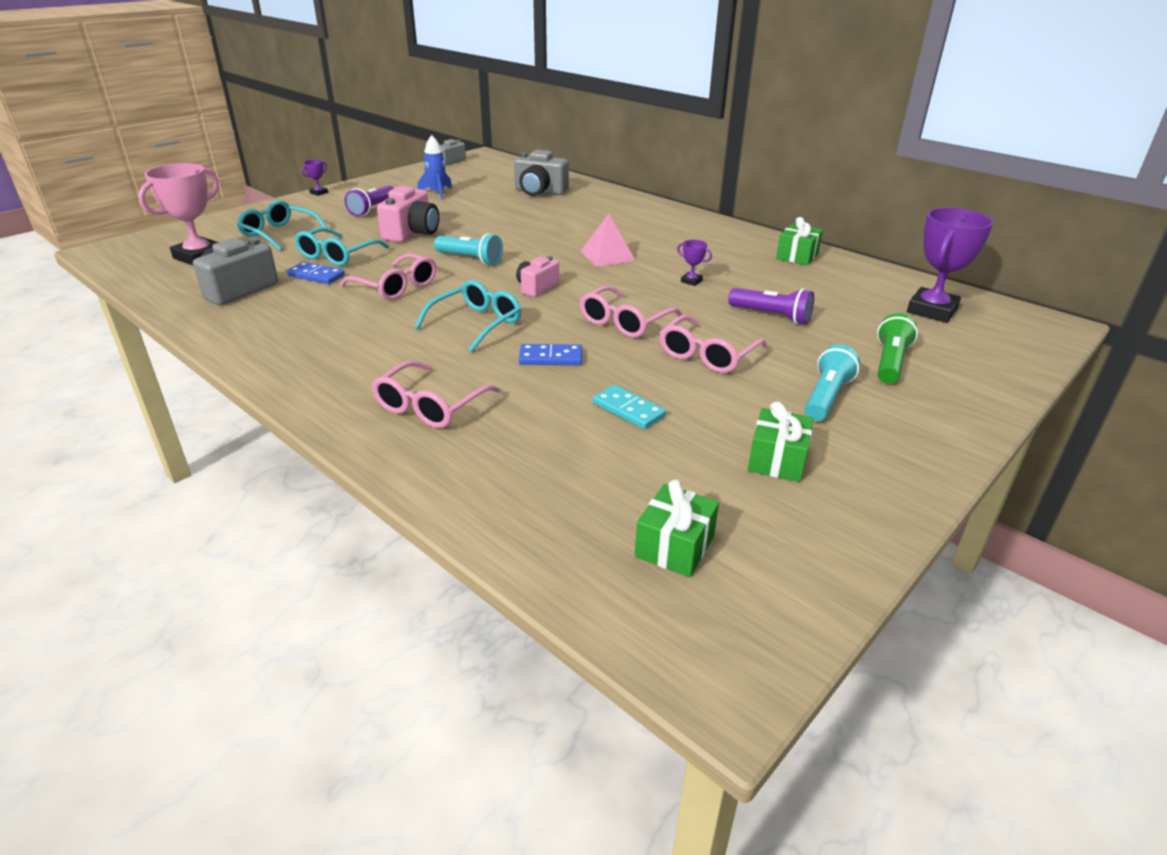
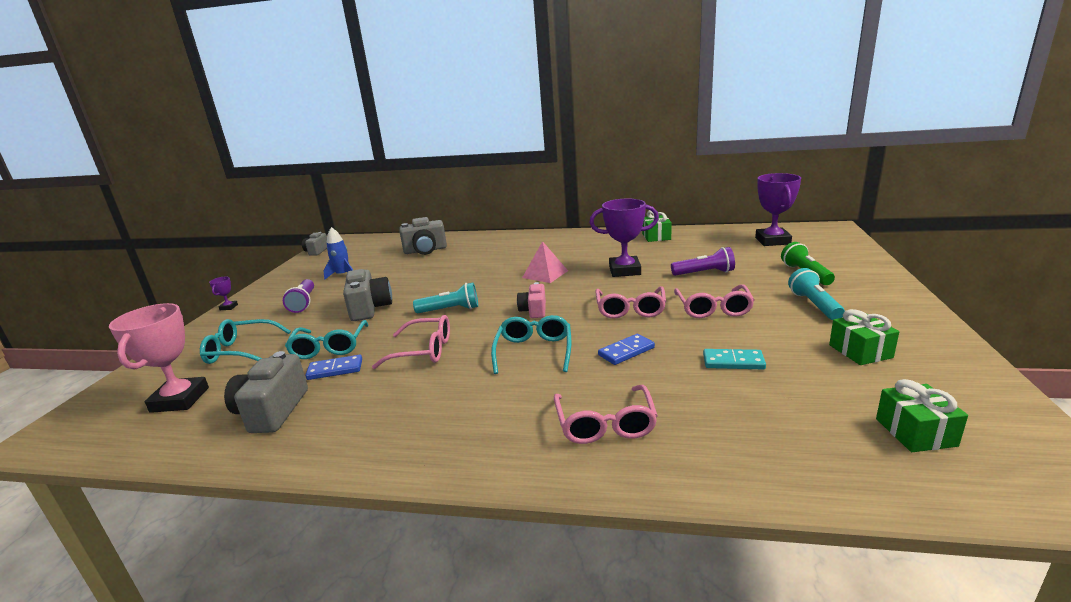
camera: 30 degrees left, 10 degrees down
(412, 233) = (369, 308): pink camera -> grey camera
(691, 281) = (624, 270): purple trophy -> purple trophy, size x2.28

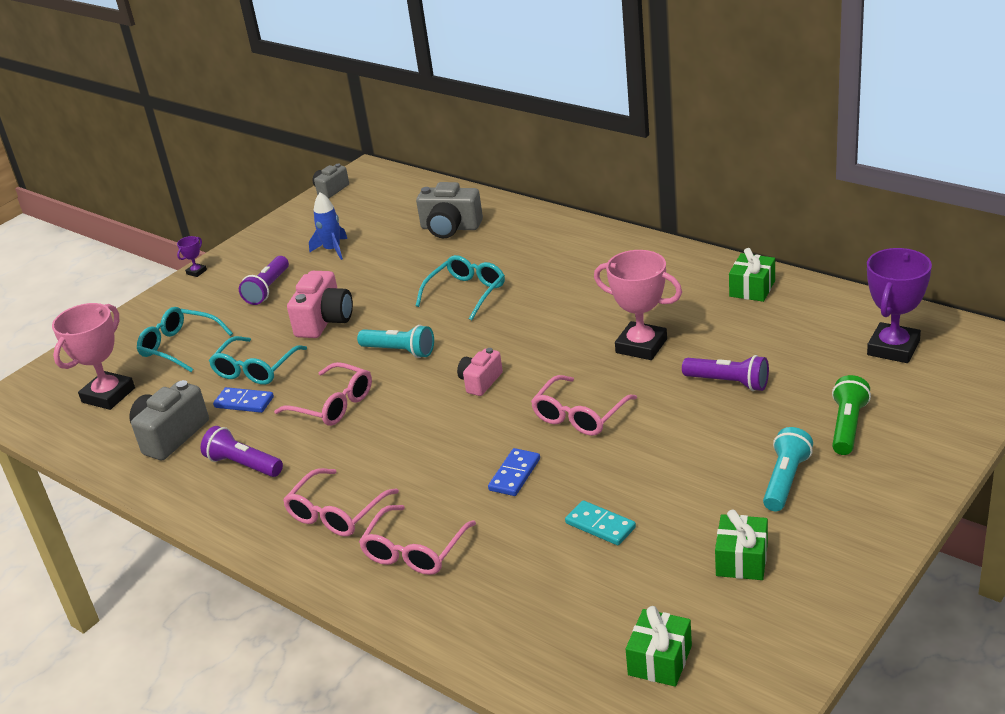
camera: 30 degrees right, 10 degrees up
(369, 308) = (324, 321): grey camera -> pink camera
(370, 411) = (243, 465): none -> purple flashlight
(534, 351) = (431, 442): turquoise glasses -> turquoise glasses (466, 293)
(545, 274) = (546, 321): pink pyramid -> none
(624, 270) = (641, 346): purple trophy -> pink trophy
(626, 351) = (515, 474): blue domino -> blue domino turned 60 degrees counterclockwise
(713, 309) = (667, 446): pink glasses -> pink glasses (336, 513)

